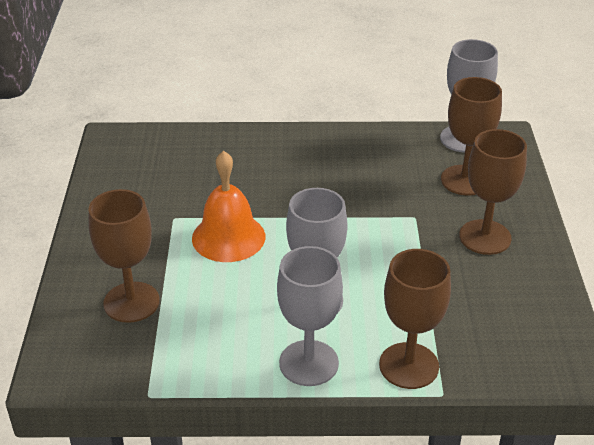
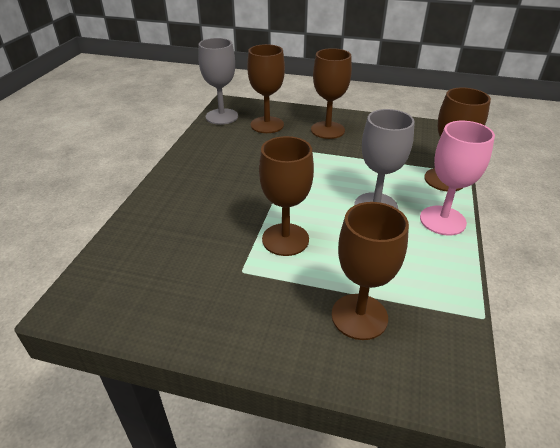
camera: 75 degrees left, 0 degrees up
(228, 237) = (285, 239): orange bell -> brown goblet
(308, 363) = (442, 220): grey goblet -> pink goblet

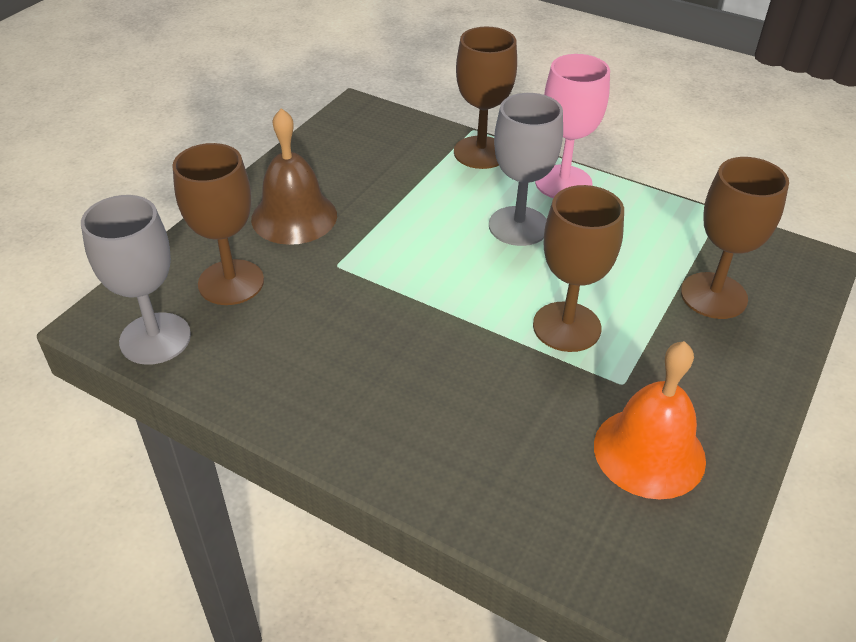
camera: 75 degrees left, 5 degrees up
(183, 288) = (649, 452): none -> orange bell
(327, 130) = (294, 217): brown goblet -> brown bell

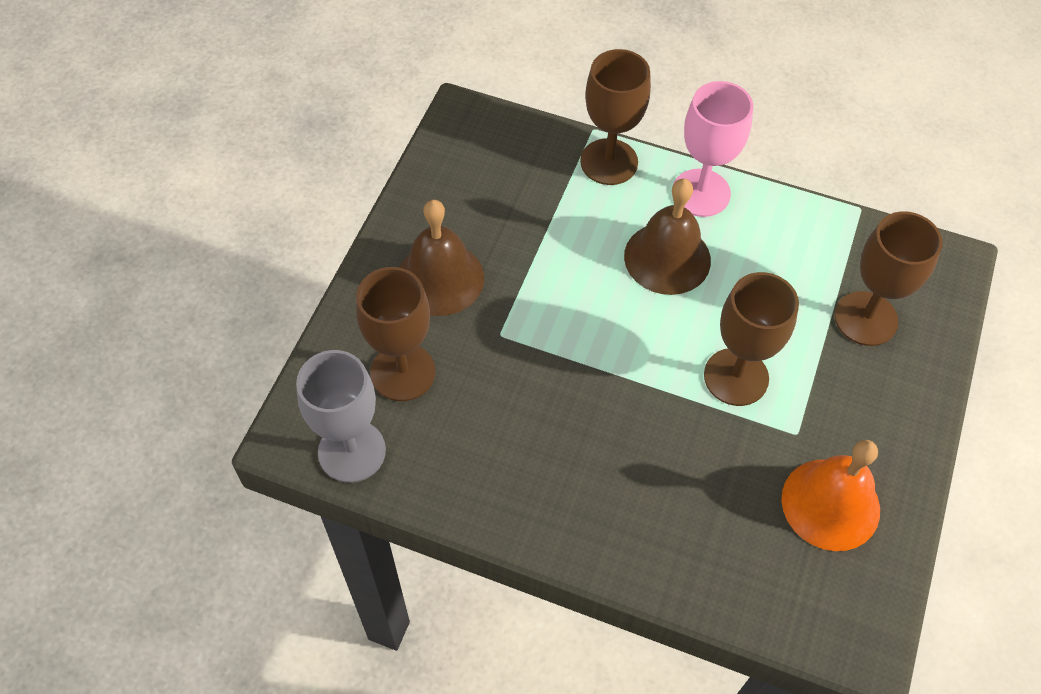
camera: 10 degrees left, 15 degrees up
(518, 226) = (667, 258): grey goblet -> brown bell

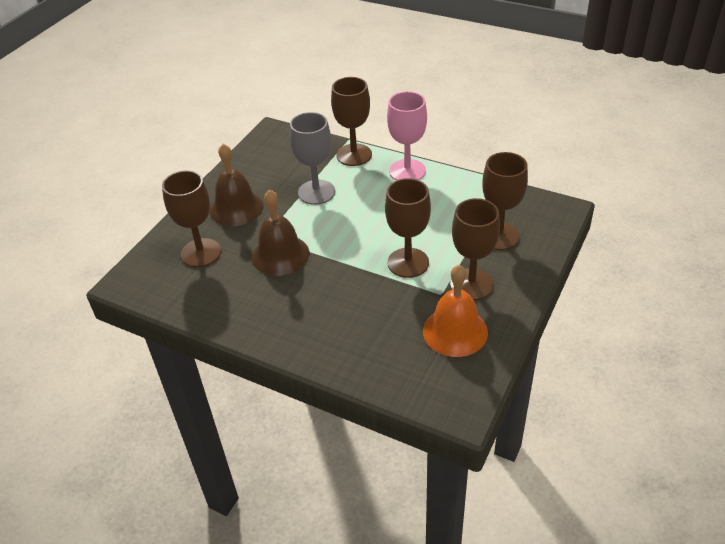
camera: 10 degrees right, 15 degrees down
(352, 451) = (158, 290): grey goblet -> grey goblet (316, 192)
(667, 258) = (378, 202): brown bell -> brown bell (280, 255)
(840, 414) = (471, 284): none -> brown goblet

